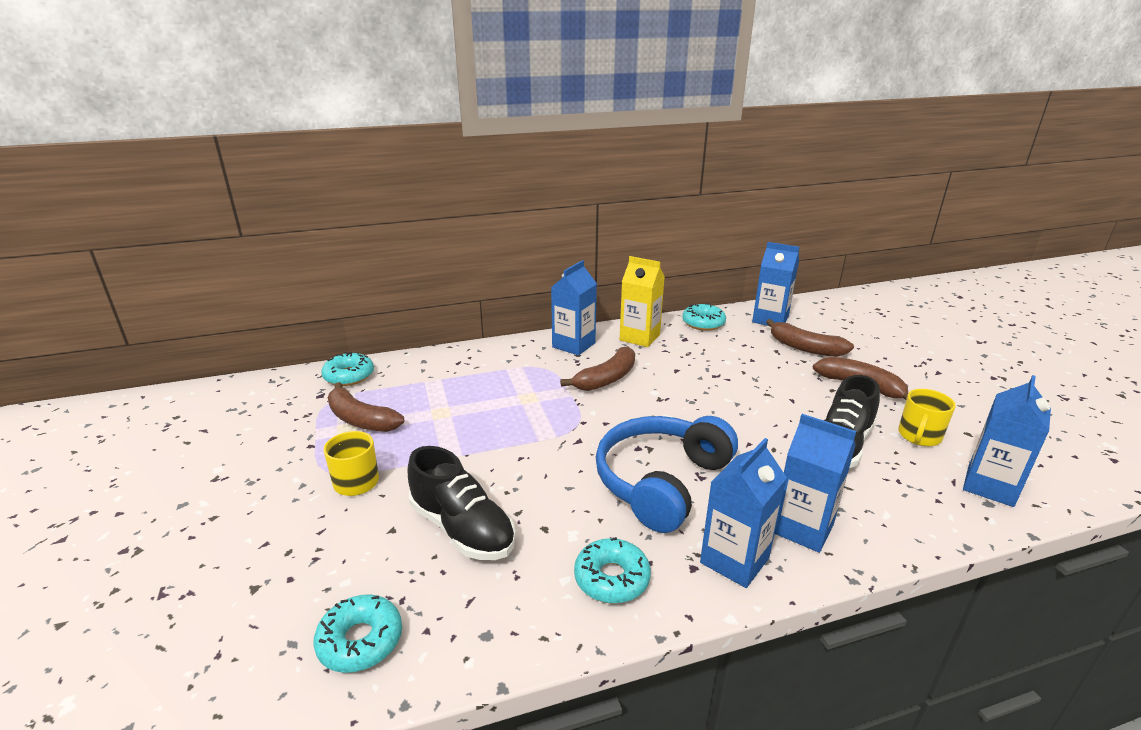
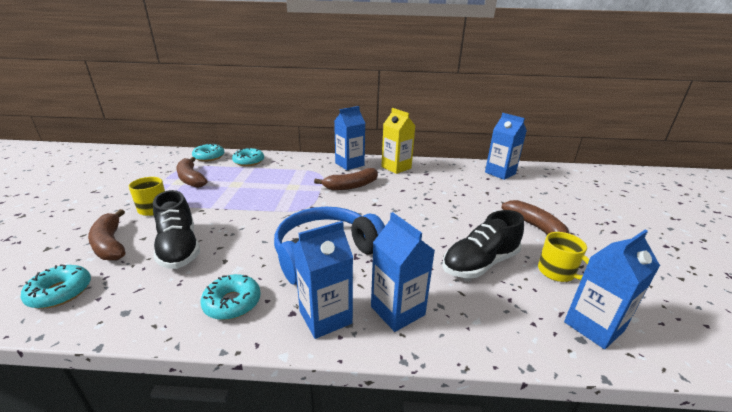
camera: 20 degrees right, 0 degrees up
(703, 323) = (448, 167): turquoise donut -> turquoise donut (249, 161)
(805, 348) = (511, 194): brown banana -> brown banana (110, 244)
(919, 436) = (557, 272): yellow mug -> yellow mug turned 90 degrees counterclockwise

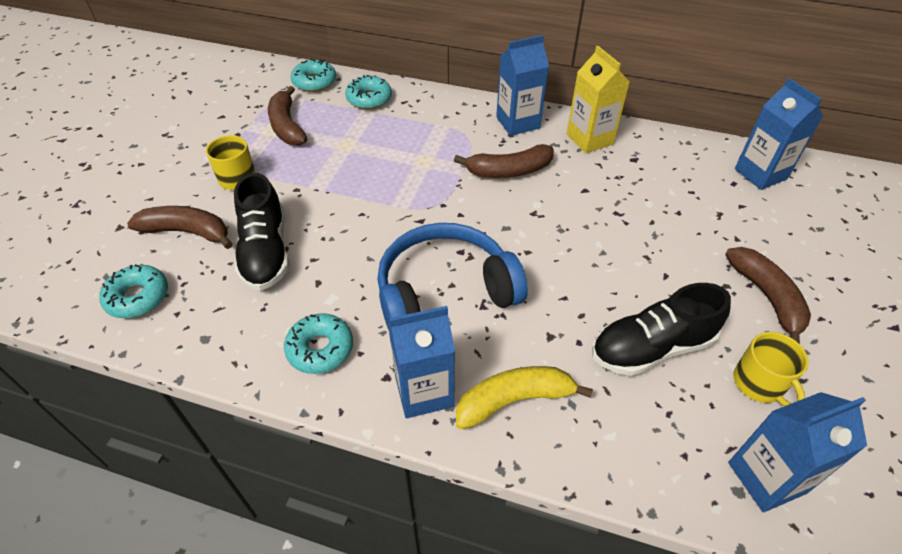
camera: 15 degrees right, 20 degrees up
(110, 244) = (187, 232): brown banana -> brown banana turned 120 degrees clockwise
(397, 311) = (514, 400): blue carton -> yellow banana

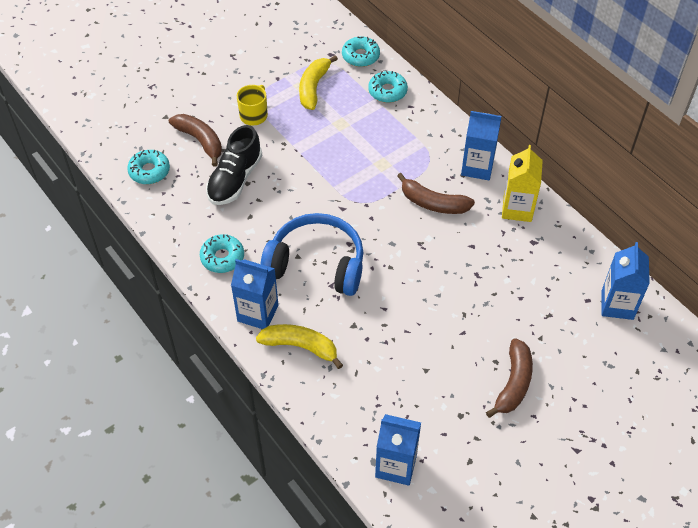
camera: 35 degrees right, 5 degrees up
(287, 126) = (313, 88): brown banana -> yellow banana
(651, 348) = (406, 367): black shoe -> none
(759, 383) = (447, 423): yellow mug -> none

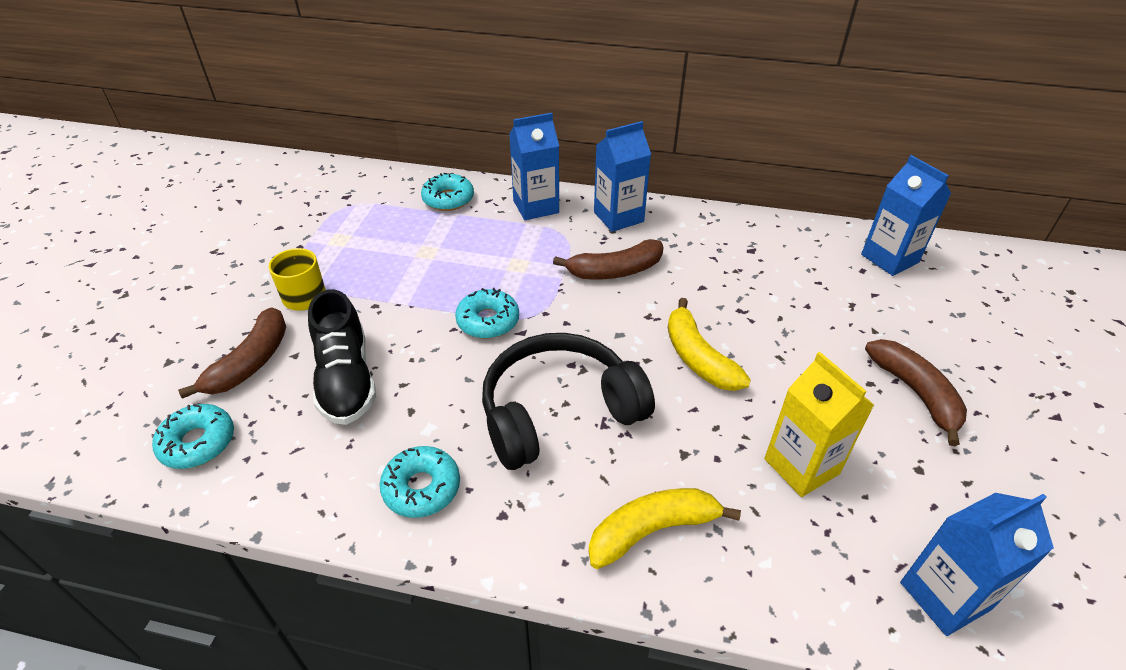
camera: 40 degrees left, 10 degrees down
(200, 141) = (251, 362): brown banana -> brown banana turned 105 degrees clockwise
(258, 313) = (548, 528): blue carton -> blue carton (536, 207)
(313, 88) = (357, 234): yellow banana -> yellow banana (698, 358)
(317, 264) = (558, 411): blue headphones -> black headphones
(360, 56) = (383, 183): turquoise donut -> turquoise donut (488, 321)
(517, 209) = (700, 231): yellow carton -> yellow carton (801, 466)

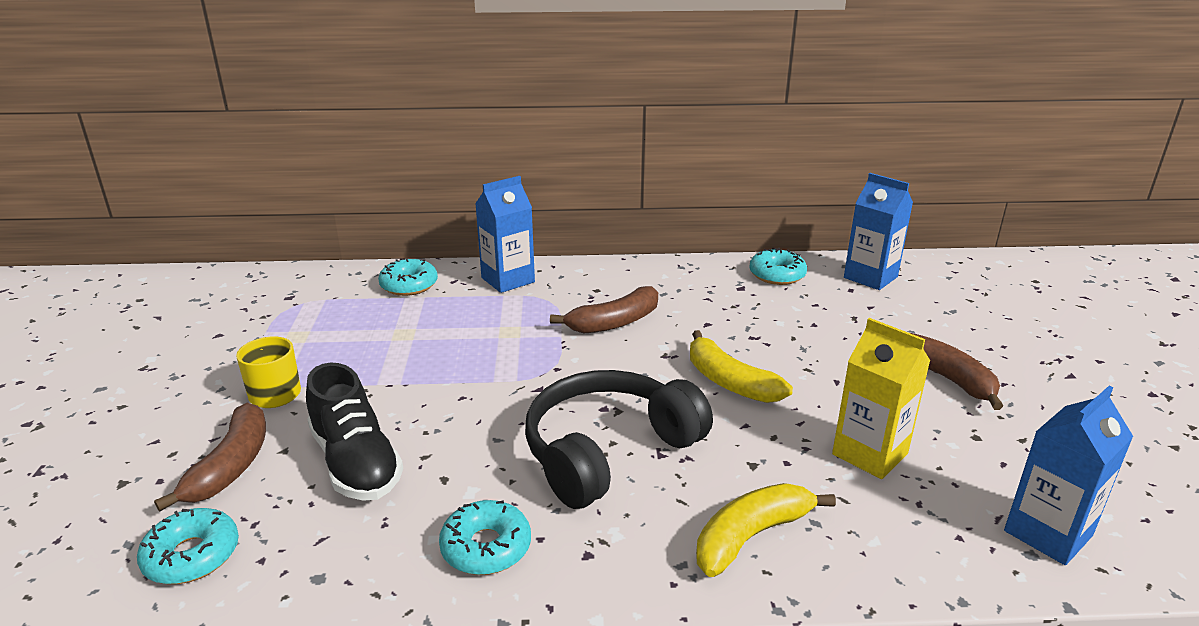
camera: 15 degrees left, 15 degrees down
(488, 321) = (497, 384): turquoise donut -> turquoise donut (777, 275)
(618, 217) = (598, 278): blue carton -> none

